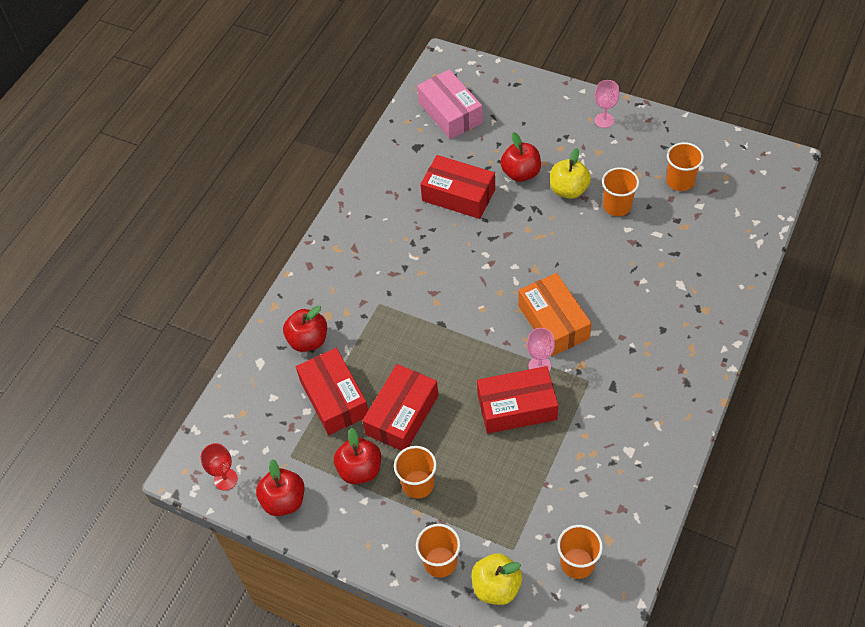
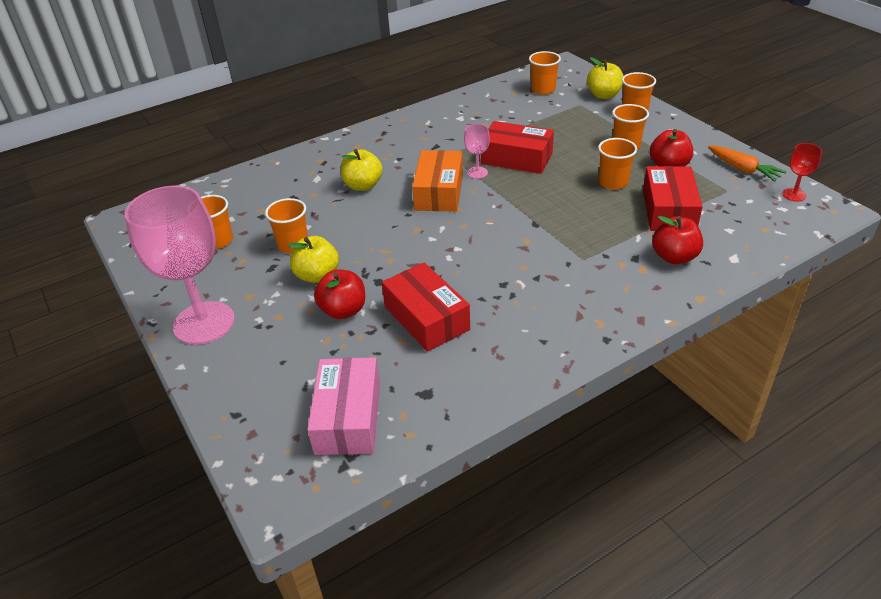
camera: 150 degrees left, 15 degrees down
(284, 500) = (743, 169): red apple -> orange carrot
(402, 415) = (613, 182): red box -> orange cup
(604, 120) = (204, 323): pink goblet -> pink goblet, size x2.37
(629, 296) = (363, 185): none -> yellow apple

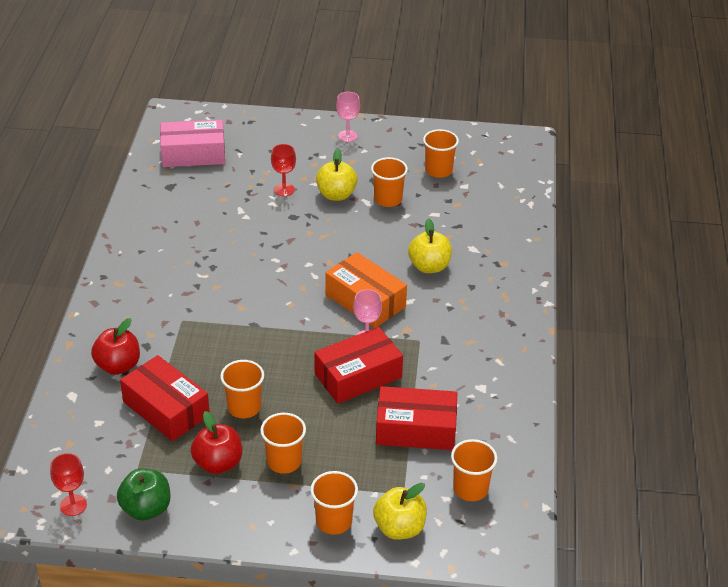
camera: 125 degrees right, 0 degrees up
(204, 323) = (347, 136): pink goblet -> pink goblet, size x0.42
(343, 310) = (284, 190): red apple -> red goblet
(348, 417) = (193, 154): pink box -> pink box turned 45 degrees counterclockwise
(426, 318) = (228, 217): red box -> red box (416, 429)
(743, 169) = (146, 509): orange carrot -> green apple

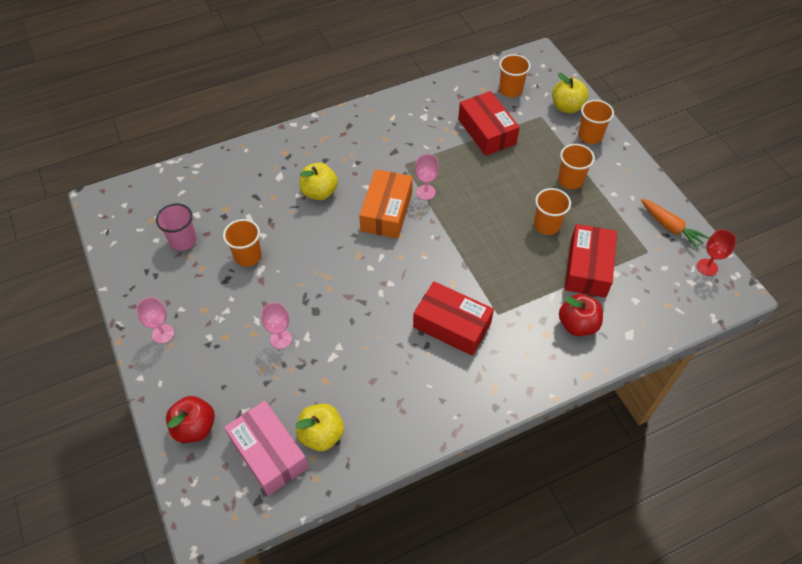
camera: 120 degrees left, 15 degrees up
(146, 509) = (670, 227): green apple -> orange carrot
(218, 463) = (603, 212): red apple -> red apple (195, 427)
(284, 190) = (281, 339): red goblet -> pink goblet
(336, 195) = (264, 295): yellow apple -> yellow apple (321, 434)
(358, 376) = (465, 180): red box -> red box (452, 325)
(438, 170) = (183, 240): orange cup -> pink cup

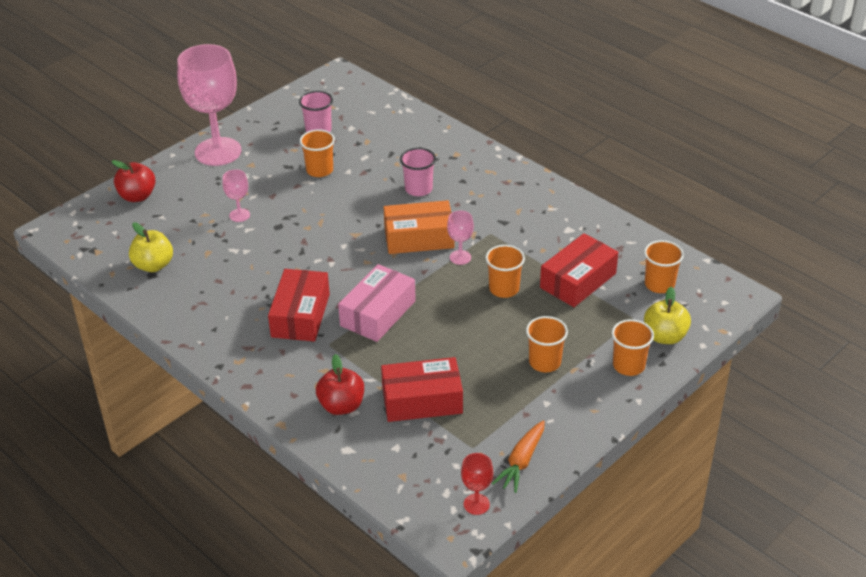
camera: 70 degrees right, 15 degrees down
(163, 334) = (218, 152): pink goblet -> pink goblet, size x2.37
(268, 453) = (127, 241): pink box -> pink box (378, 313)
(319, 192) = (418, 189): yellow apple -> pink cup
(547, 225) = (466, 356): orange cup -> orange cup (504, 289)

